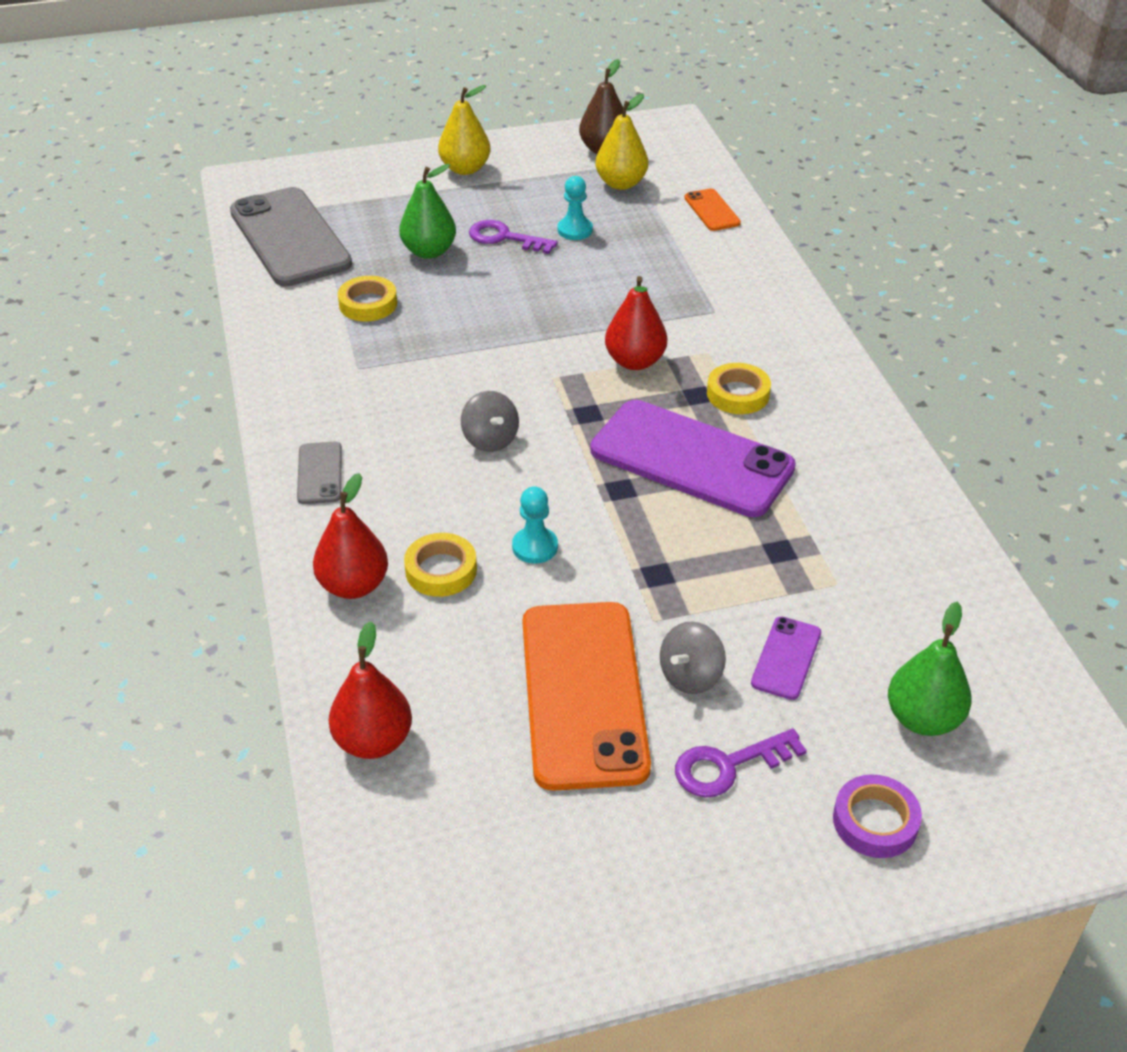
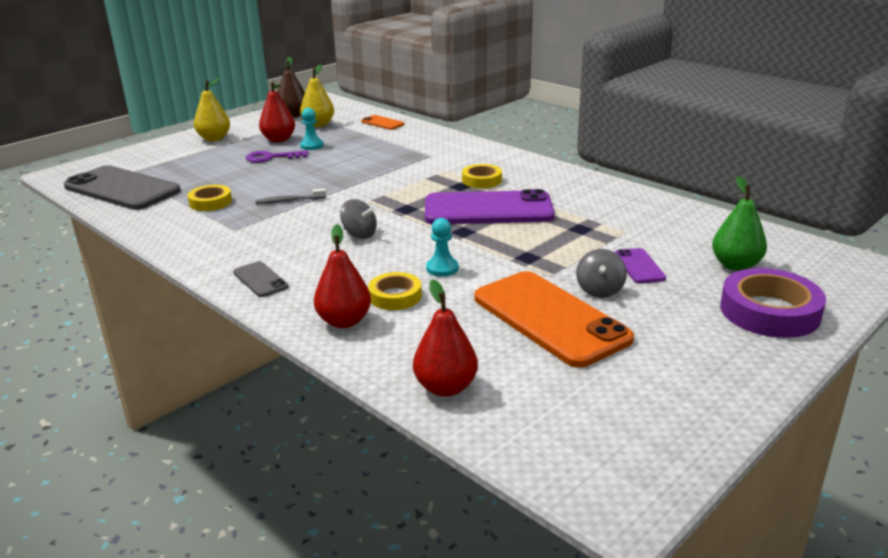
camera: 30 degrees left, 15 degrees down
(429, 251) = (228, 173): green pear -> none
(459, 338) = (289, 201): none -> grey toothbrush
(635, 361) = (409, 183): red pear -> red pear (279, 139)
(728, 766) = (668, 318): purple key -> none
(875, 821) = (769, 311): purple tape -> purple tape, size x1.70

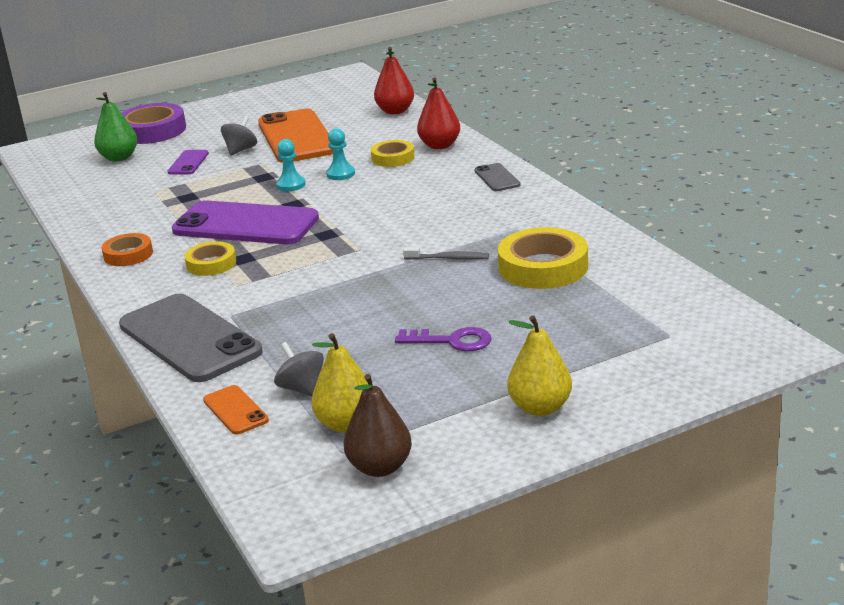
camera: 160 degrees left, 0 degrees up
(122, 189) = (665, 303): grey phone -> grey phone (189, 339)
(210, 202) = (543, 267): yellow tape -> yellow tape, size x1.70
(279, 139) = (429, 387): red pear -> none
(311, 146) = (382, 362): turquoise pawn -> turquoise pawn (291, 185)
(359, 234) = (391, 210): grey spinning top -> grey spinning top (302, 388)
(559, 179) = (128, 254): none -> orange tape

